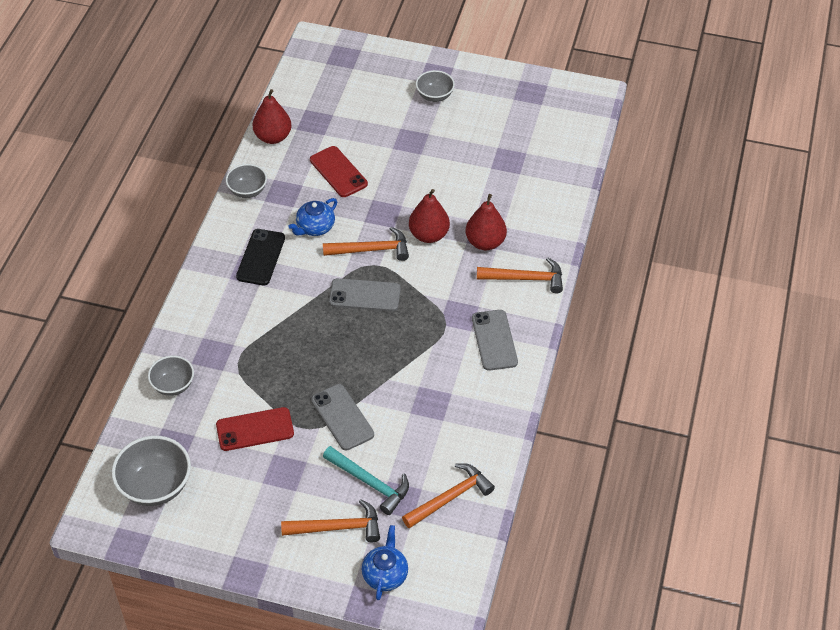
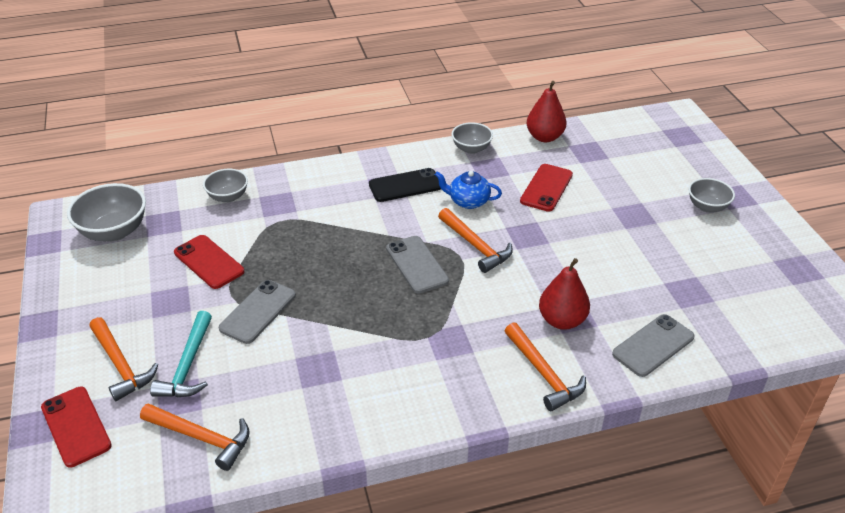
camera: 60 degrees right, 10 degrees down
(385, 574) = (76, 426): blue teapot -> red phone
(429, 235) = (531, 276): red pear -> none
(494, 340) = (438, 384): grey phone -> grey phone (653, 345)

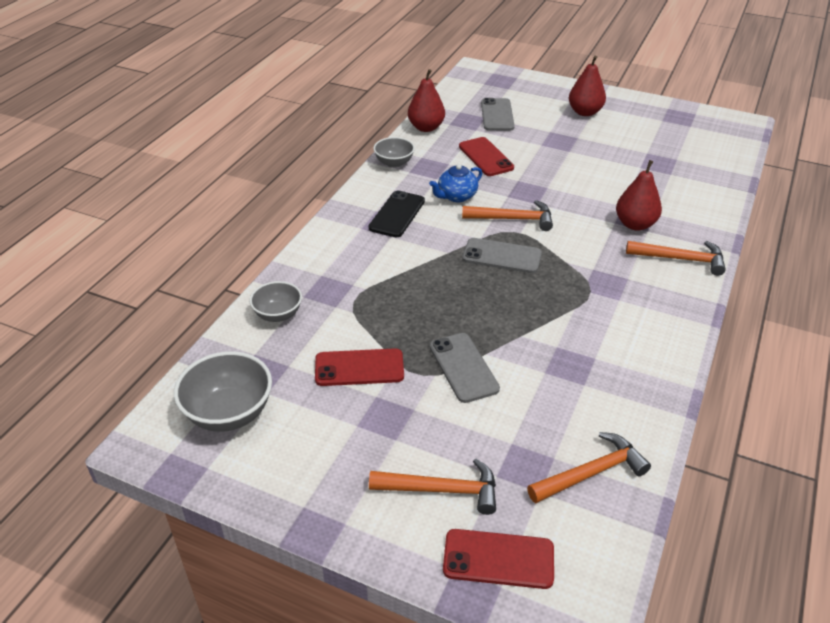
camera: 50 degrees left, 0 degrees up
(188, 365) = (489, 442): turquoise hammer -> none
(653, 345) = (695, 203): grey phone -> grey phone (497, 115)
(707, 207) = (585, 112): grey bowl -> red pear

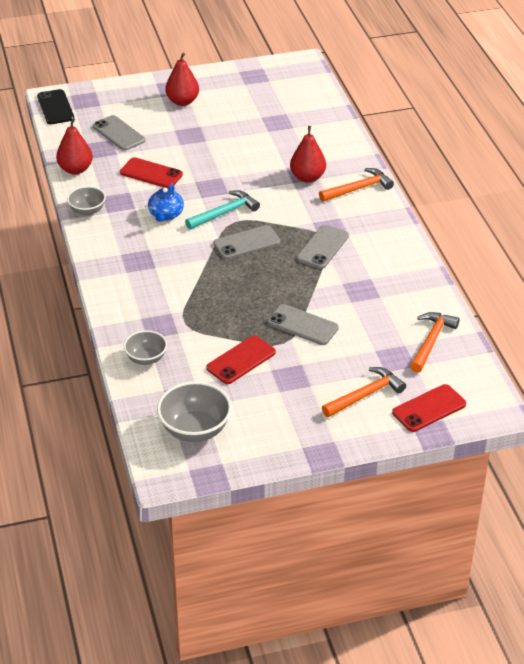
camera: 40 degrees left, 0 degrees up
(397, 214) = (139, 249): black phone -> black phone (55, 107)
(513, 219) = (224, 213): orange hammer -> turquoise hammer
(576, 298) = (322, 247): none -> grey phone

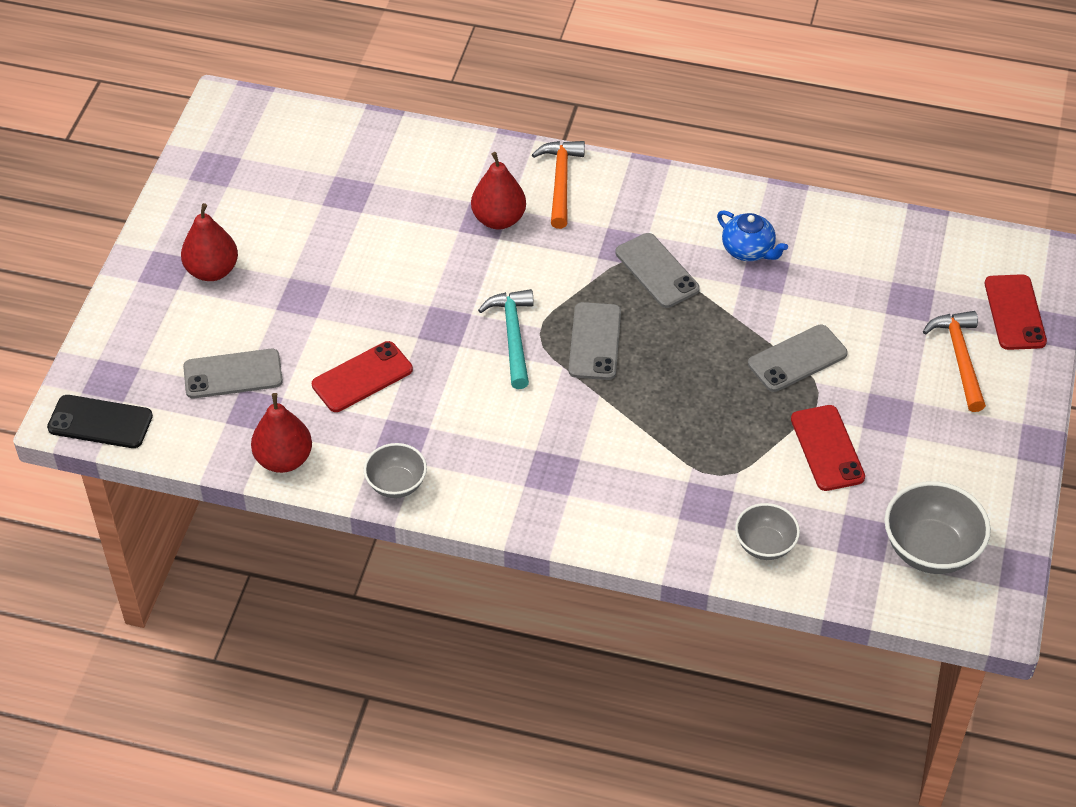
camera: 60 degrees left, 10 degrees up
(166, 215) = (471, 400): blue teapot -> blue teapot (748, 250)
(431, 341) = (900, 255): orange hammer -> none

